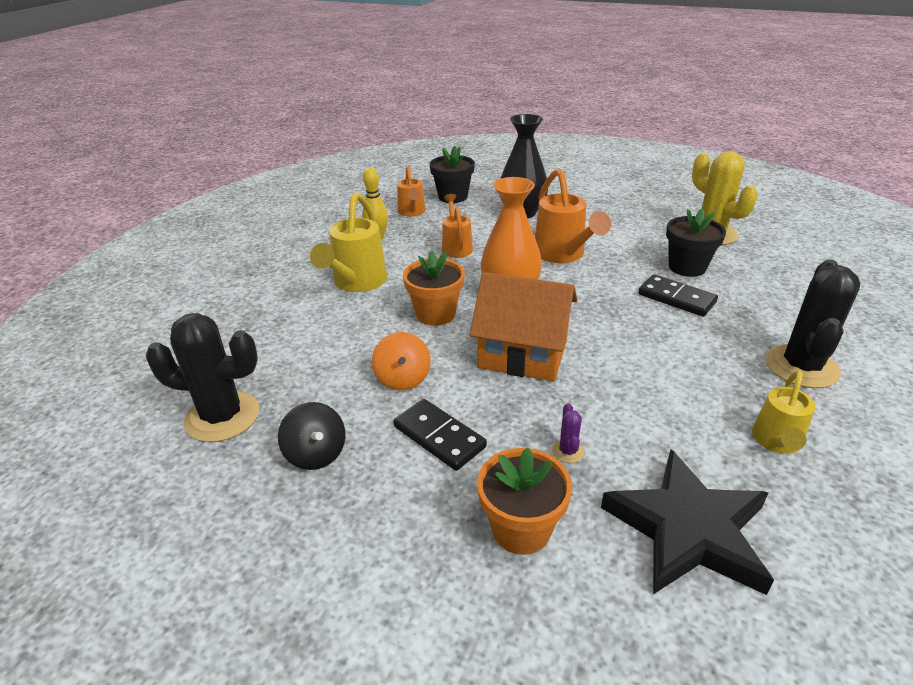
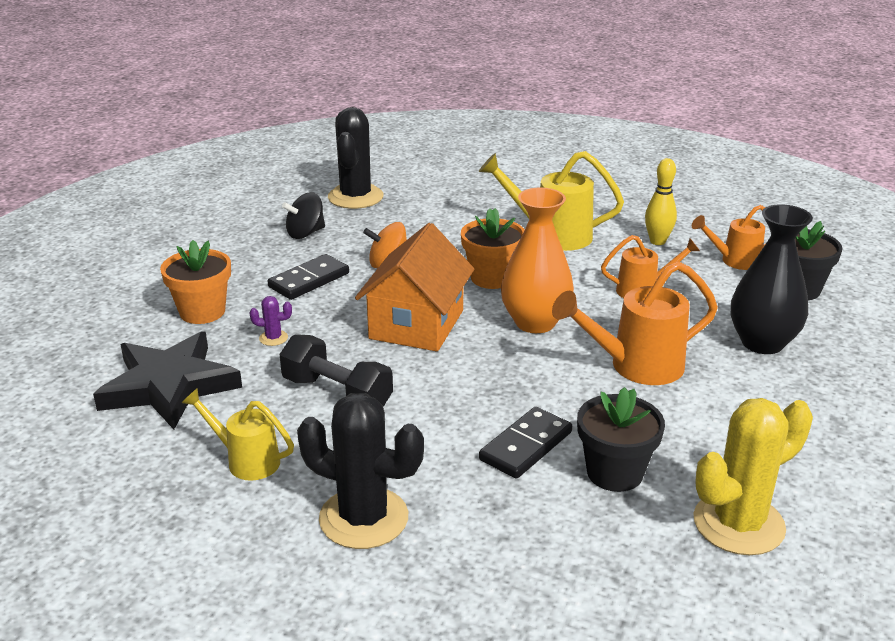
camera: 90 degrees right, 5 degrees down
(651, 394) = (337, 394): none -> black dumbbell

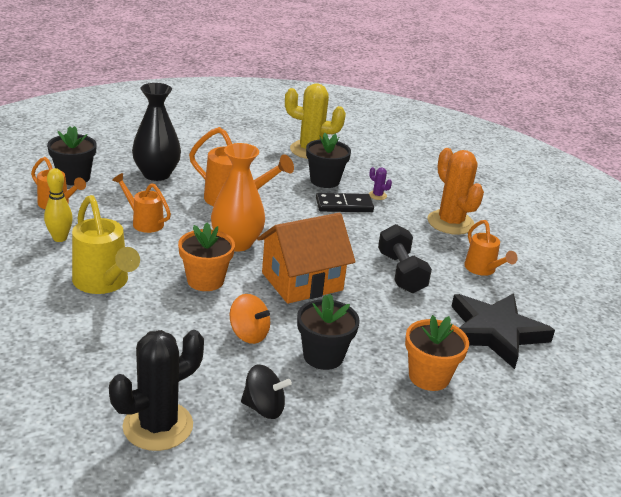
camera: 140 degrees left, 0 degrees up
(246, 460) = (483, 270): yellow watering can -> orange watering can
(273, 338) = (400, 326): purple cactus -> purple cactus (377, 195)
(309, 280) = (323, 356): black domino -> black flower pot
(363, 518) = (450, 222): black cactus -> orange cactus

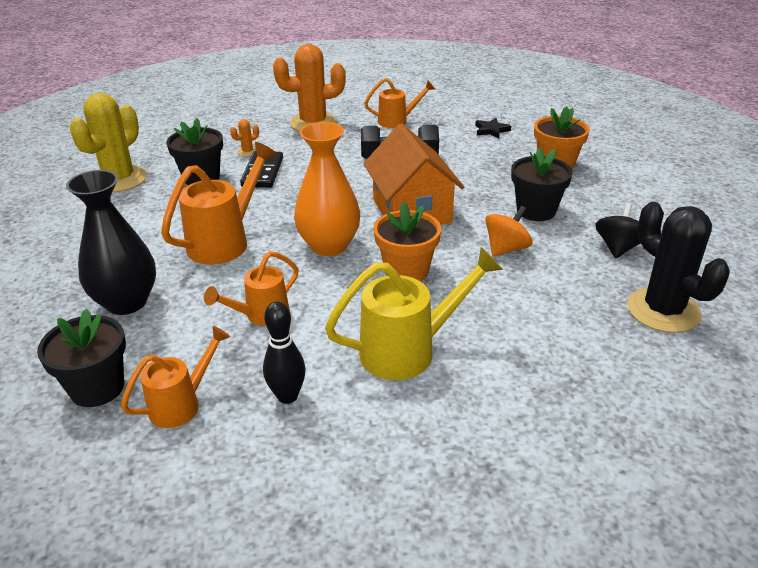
camera: 75 degrees left, 5 degrees up
(60, 238) = (287, 396): yellow bowling pin -> black bowling pin
(377, 195) = (247, 152): purple cactus -> orange cactus
(495, 332) = (491, 130): black star -> black star, size x0.41

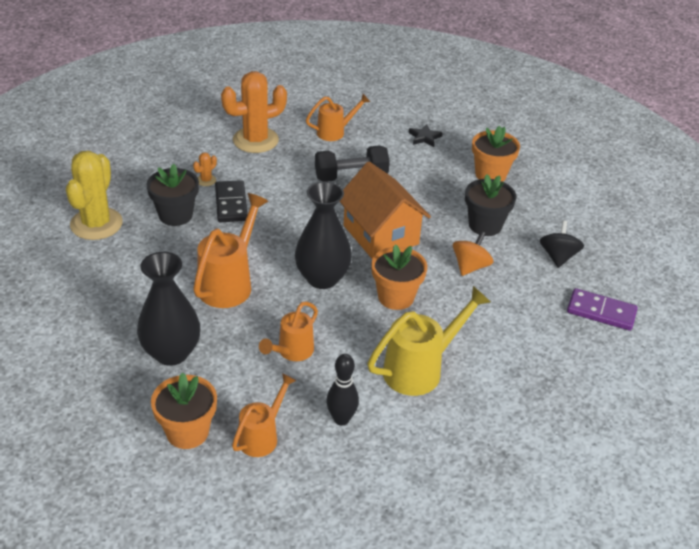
camera: 15 degrees left, 5 degrees up
(97, 388) = (187, 432): black flower pot -> orange flower pot
(329, 245) = (322, 278): orange vase -> black vase
(663, 310) = (601, 312): black cactus -> purple domino

